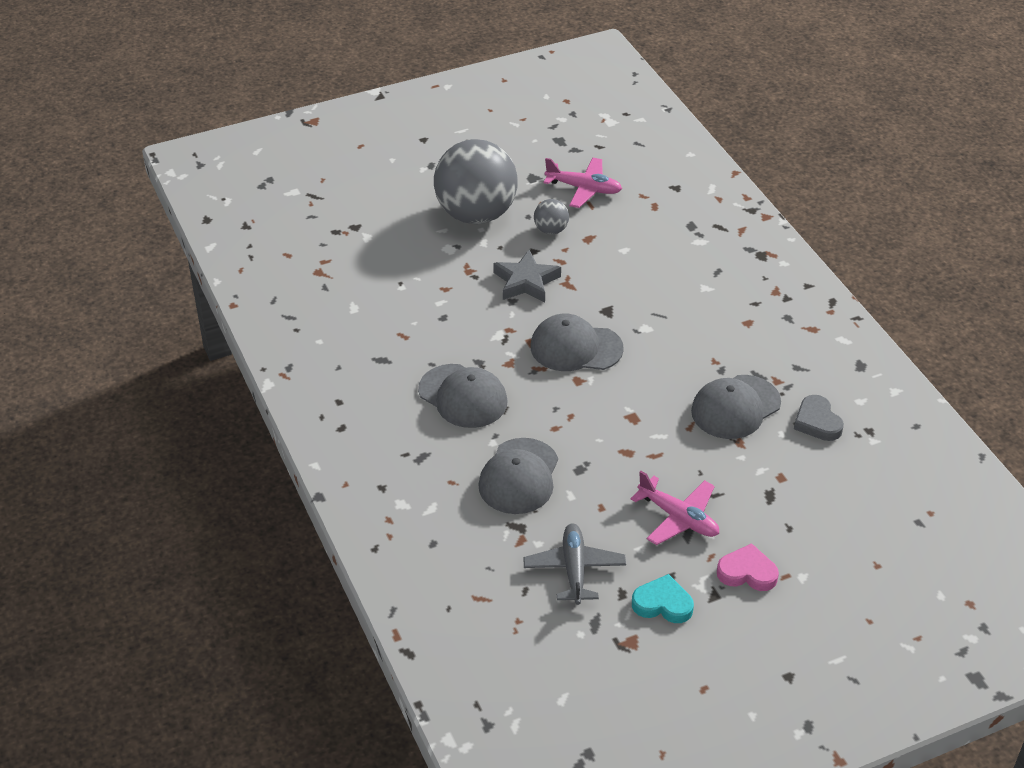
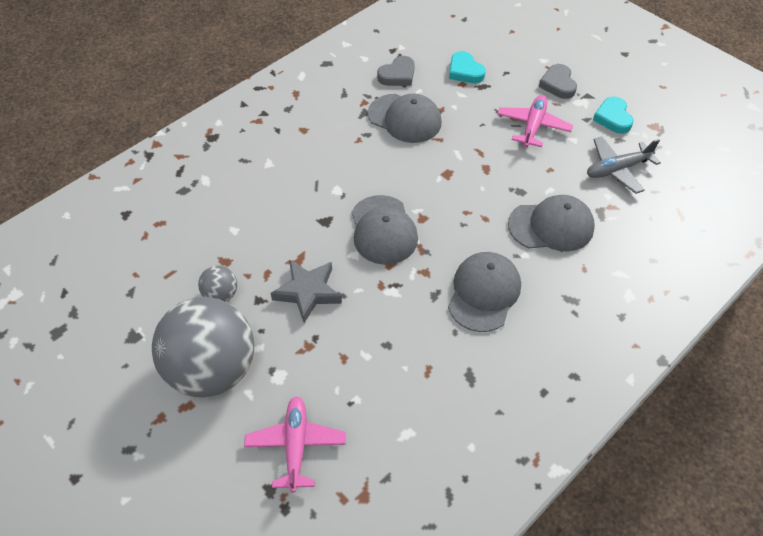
camera: 110 degrees left, 10 degrees up
(584, 189) = (143, 286): pink plane -> pink plane (296, 445)
(747, 572) = (558, 84): pink heart -> grey heart
(804, 487) = (465, 71): none -> turquoise heart

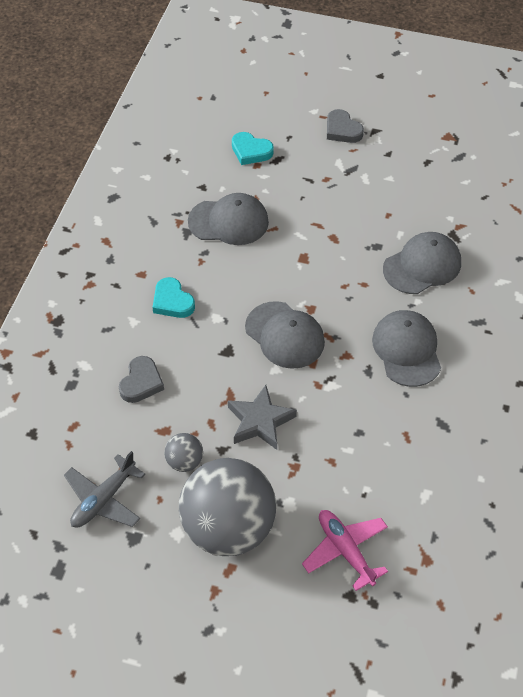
camera: 30 degrees left, 0 degrees up
(397, 75) = (191, 181): grey heart -> grey heart (141, 382)
(533, 126) = (347, 180): pink plane -> none
(613, 118) = (409, 143): turquoise heart -> turquoise heart (172, 301)
(617, 169) = (443, 190): grey plane -> grey plane (103, 499)

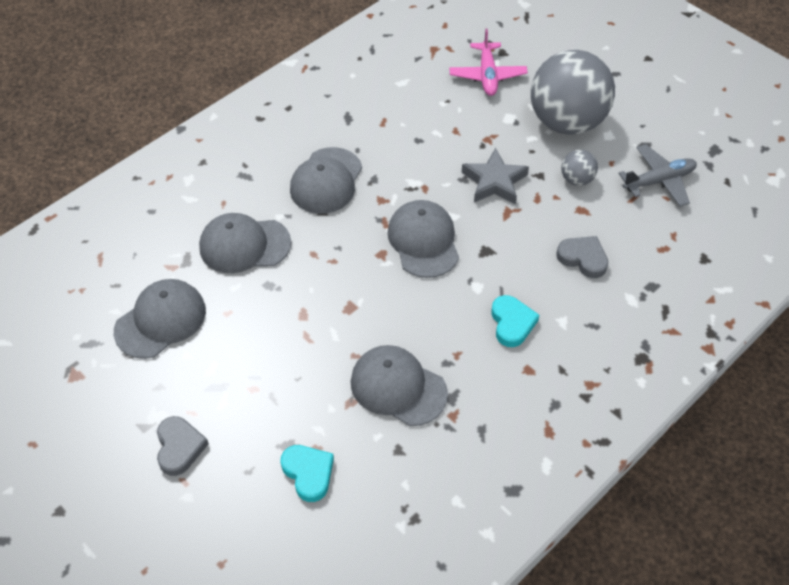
camera: 150 degrees left, 0 degrees up
(141, 382) = (583, 258): grey heart -> grey heart turned 75 degrees clockwise
(428, 189) = (160, 320): none -> grey cap

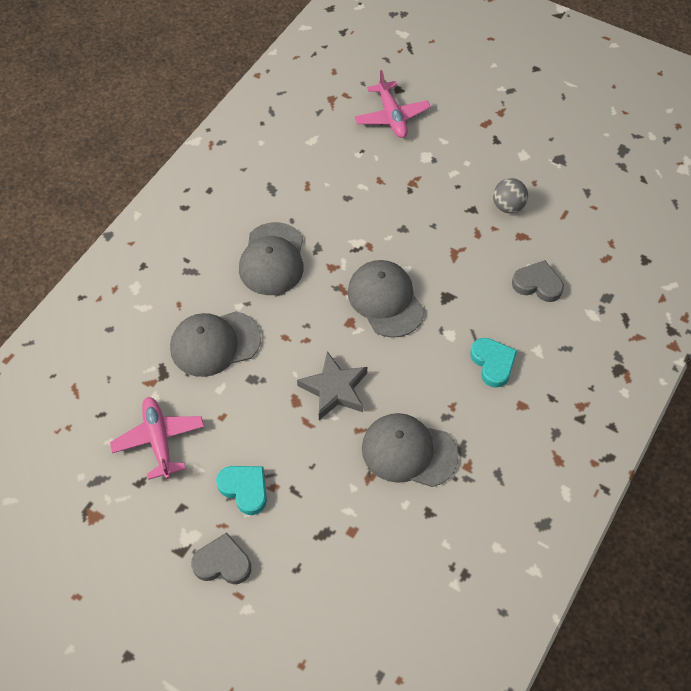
camera: 15 degrees left, 5 degrees up
(160, 320) = (159, 440): grey cap -> pink plane
(179, 447) = (222, 563): grey heart -> grey heart turned 60 degrees counterclockwise
(308, 473) = (353, 556): turquoise heart -> turquoise heart (245, 489)
(494, 182) = (432, 225): grey star -> grey star (334, 389)
(566, 122) = (480, 150): grey ball -> none
(659, 181) = (582, 192): grey plane -> none

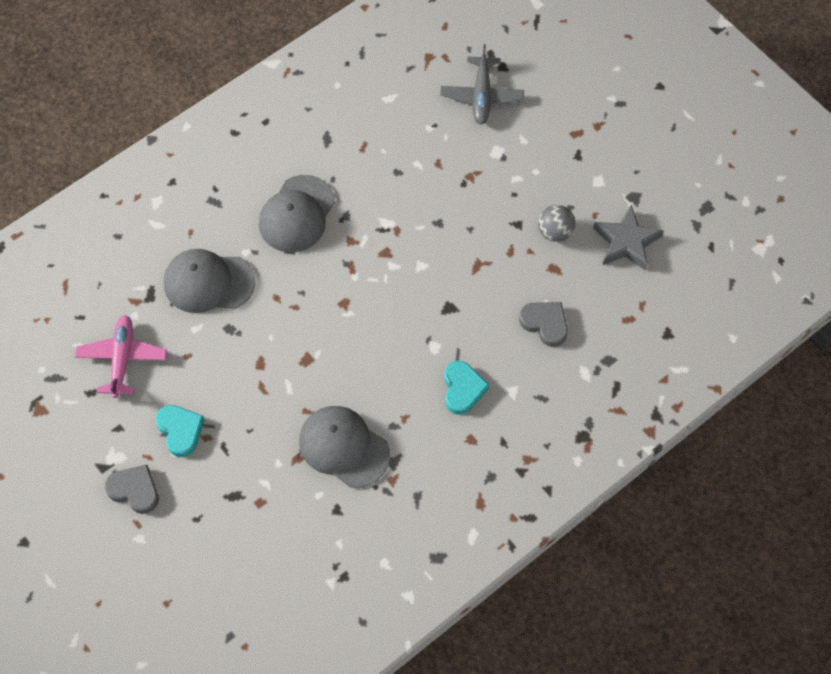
camera: 20 degrees right, 5 degrees up
(334, 389) = (301, 364): grey star -> grey star (626, 242)
(385, 300) = (388, 292): grey cap -> none
(391, 116) = (481, 96): pink plane -> grey plane

